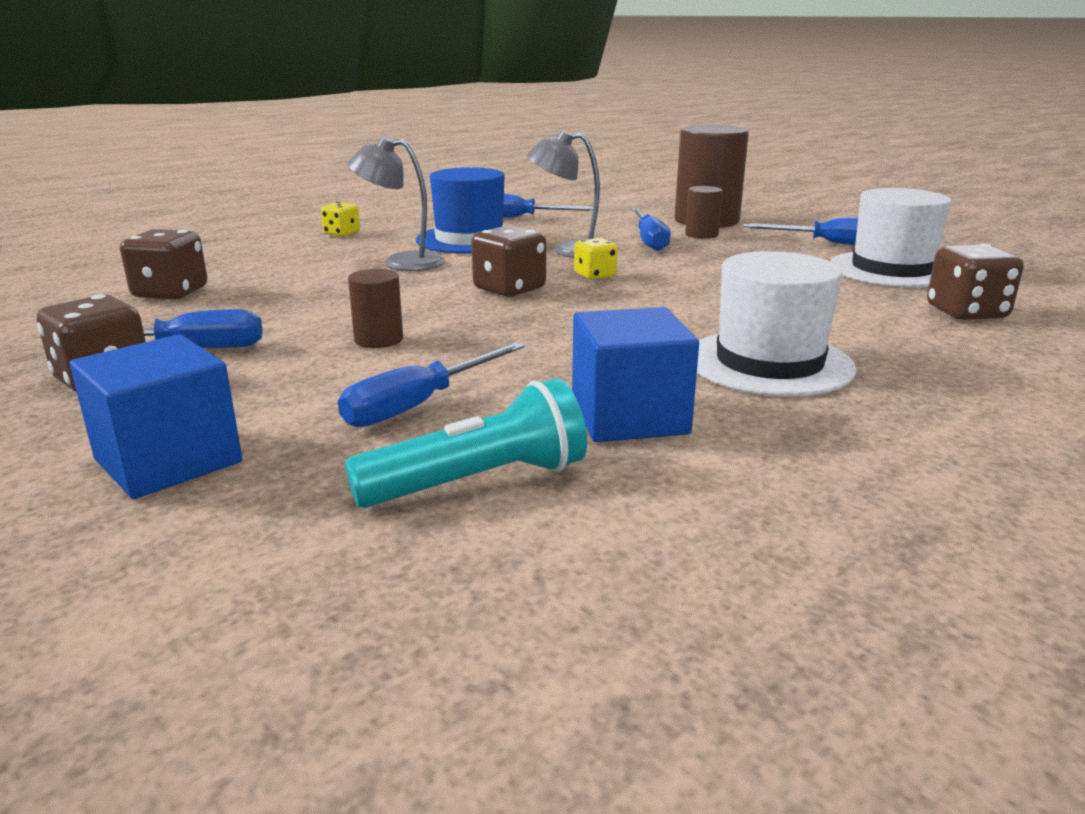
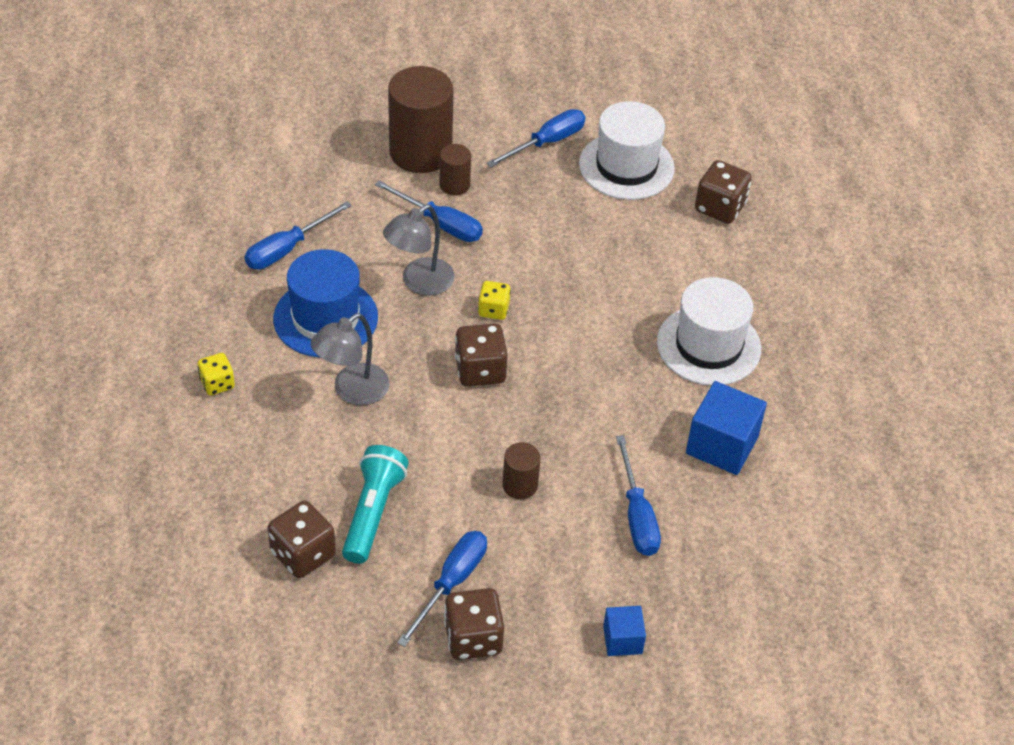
camera: 55 degrees left, 25 degrees up
(168, 461) = (622, 640): blue cube -> blue cube, size x0.57
(478, 482) = (739, 537): turquoise flashlight -> turquoise flashlight (373, 512)

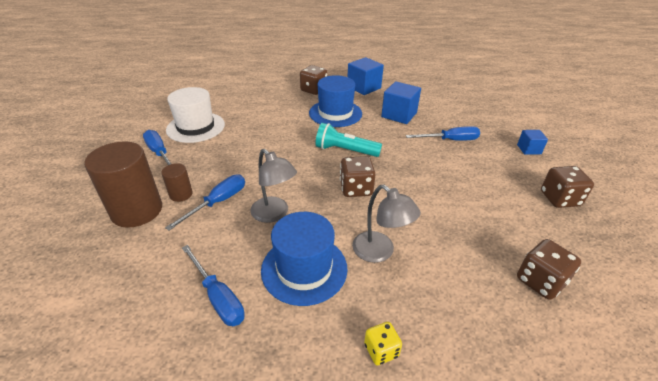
camera: 85 degrees left, 10 degrees down
(373, 512) = (487, 241): turquoise flashlight -> turquoise flashlight (345, 150)
(451, 583) = (526, 206): blue screwdriver -> none
(493, 310) = (304, 181): yellow dice -> none
(520, 485) = (443, 177): brown cylinder -> none
(708, 345) = (335, 113): white hat -> blue hat
(720, 207) = (240, 103): brown dice -> brown dice (313, 90)
(833, 393) = (364, 87): none -> blue cube

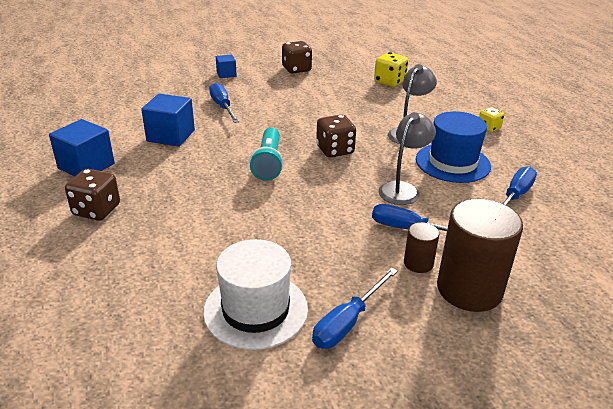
camera: 105 degrees left, 5 degrees down
(335, 113) = (175, 180): blue hat -> none
(540, 281) = (389, 82): brown dice -> yellow dice

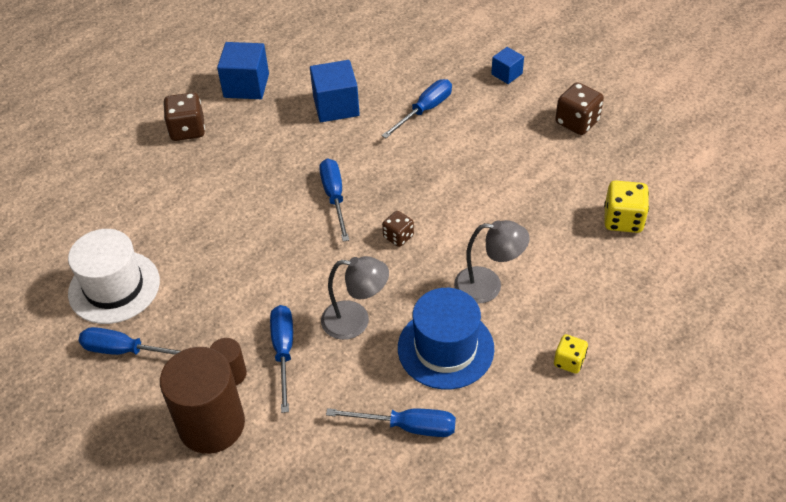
camera: 65 degrees right, 15 degrees up
(268, 163) = (334, 197): turquoise flashlight -> blue screwdriver
(335, 150) = (398, 237): brown dice -> brown dice, size x0.62

